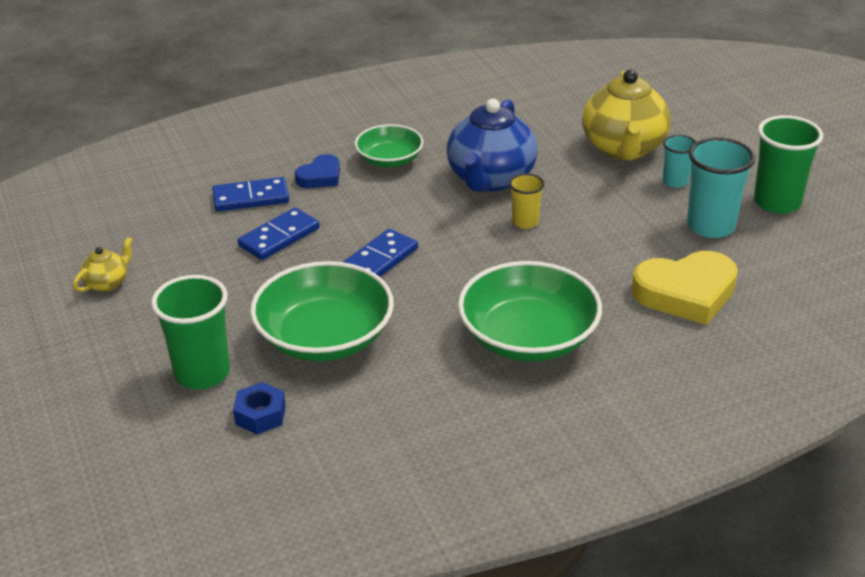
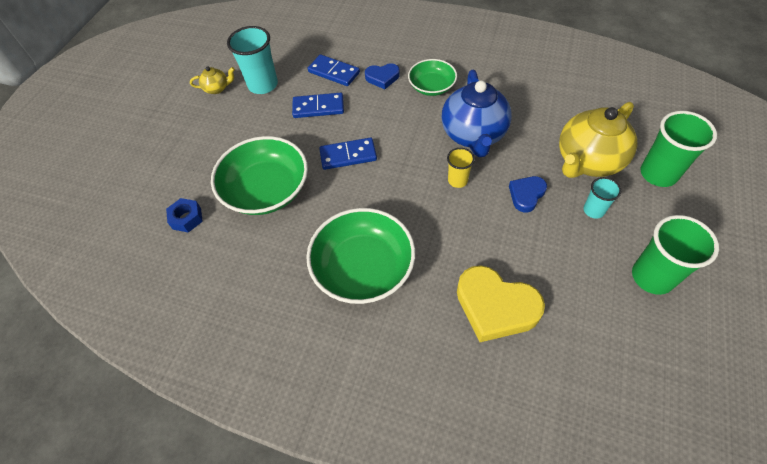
camera: 45 degrees right, 20 degrees up
(202, 373) = (193, 173): green cup -> green cup (658, 174)
(490, 179) = (473, 135): blue teapot -> blue teapot turned 60 degrees counterclockwise
(604, 200) = (526, 195): none -> blue heart
(710, 226) = (576, 264): turquoise cup -> turquoise cup (263, 85)

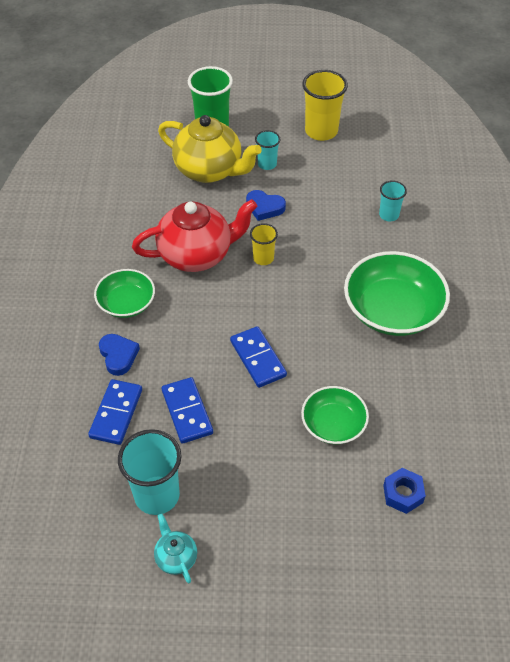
camera: 110 degrees left, 5 degrees down
(217, 88) = (176, 557): yellow teapot -> turquoise teapot
(266, 190) = (333, 424): green bowl -> green bowl, size x0.59
(473, 135) = (196, 255): blue teapot -> red teapot
(495, 306) = (389, 215): yellow heart -> turquoise cup
(652, 277) = (321, 131): green cup -> yellow cup

